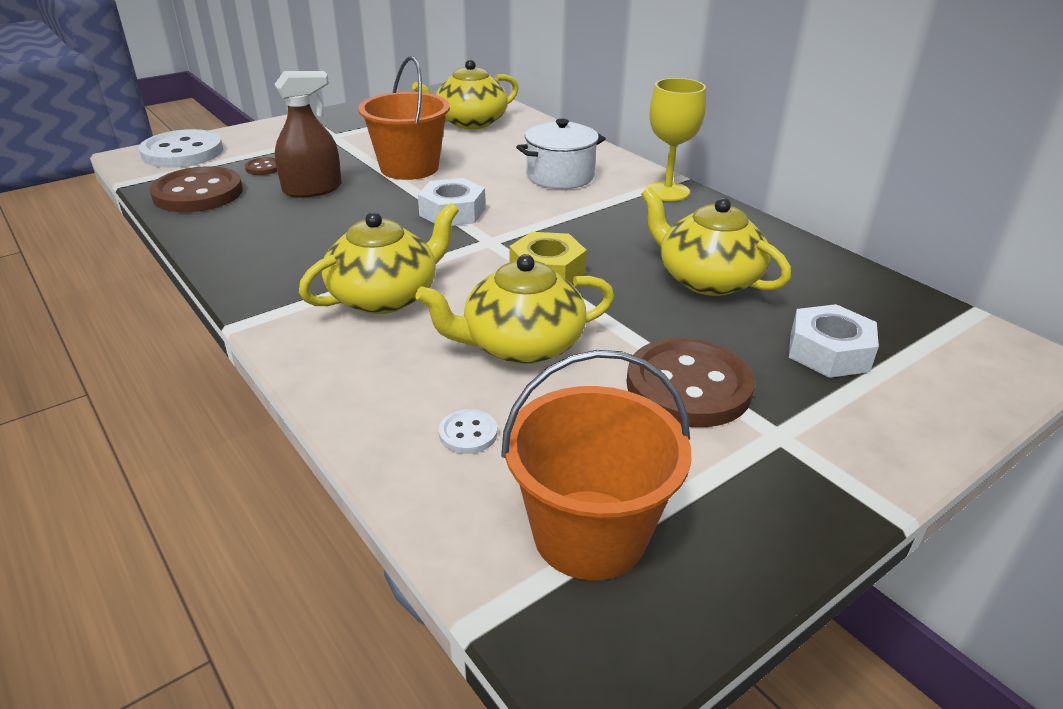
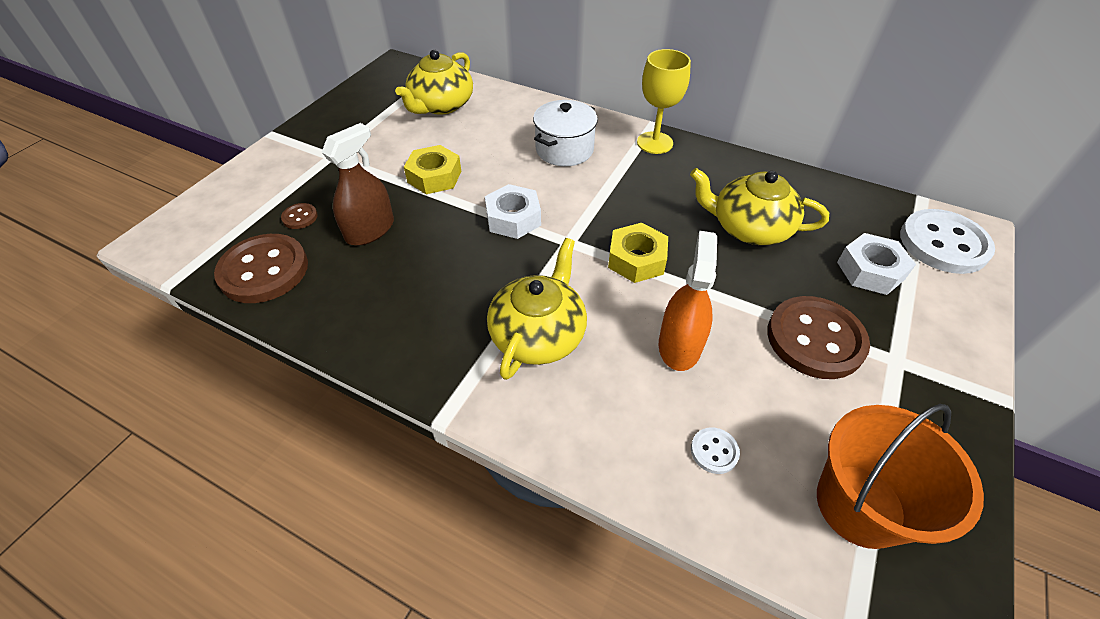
camera: 25 degrees left, 15 degrees up
(183, 152) = (198, 221): white button -> white button (943, 244)
(409, 168) = (434, 176): orange bucket -> yellow nut
(521, 345) = (679, 345): yellow teapot -> orange spray bottle

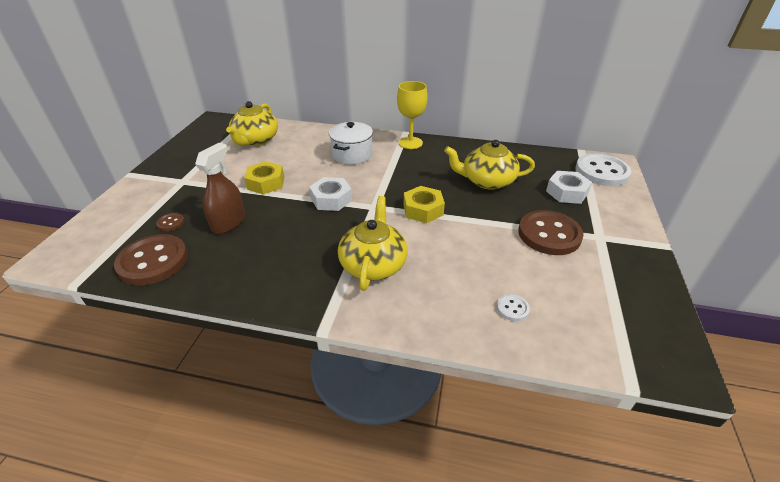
camera: 15 degrees left, 10 degrees down
(679, 345) = (468, 253): orange spray bottle -> none
(860, 505) = (609, 319): orange bucket -> none

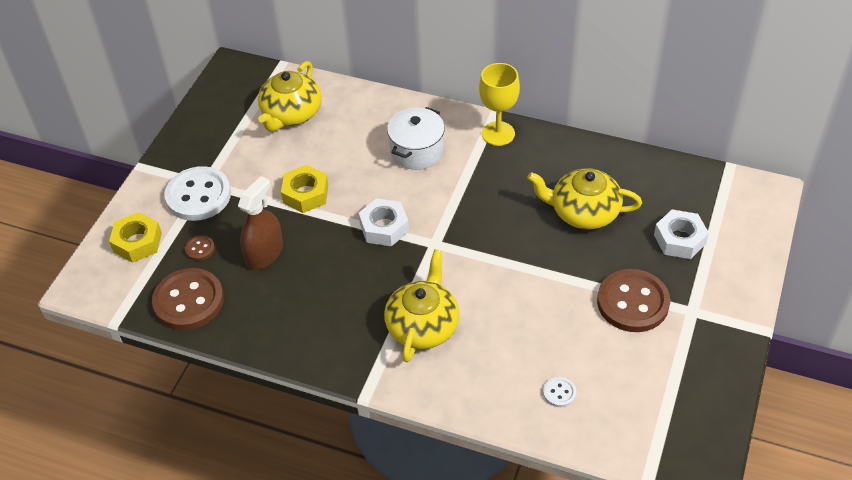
camera: 10 degrees right, 10 degrees up
(423, 209) = (492, 253): yellow nut -> yellow nut (137, 242)
(601, 172) = (741, 207): white button -> white button (198, 196)

